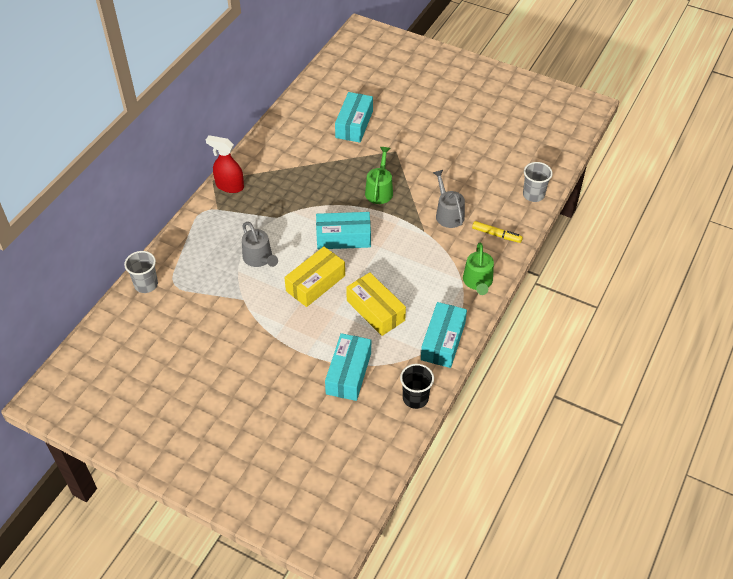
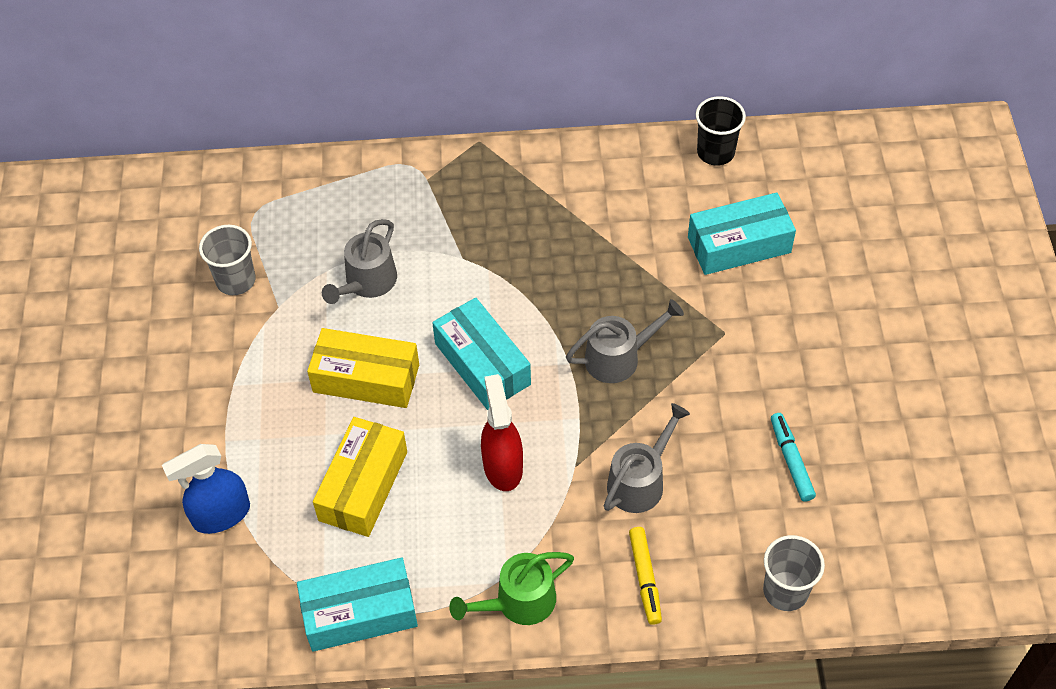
camera: 60 degrees right, 5 degrees up
(146, 284) = (234, 183): grey cup -> grey cup (236, 280)
(229, 186) = (482, 167): red spray bottle -> red spray bottle (502, 466)
(348, 373) = (221, 515): turquoise box -> blue spray bottle
(379, 190) = (618, 357): green watering can -> grey watering can
(415, 398) = (224, 631): black cup -> black cup (715, 152)
(474, 163) = (791, 460): none -> turquoise marker

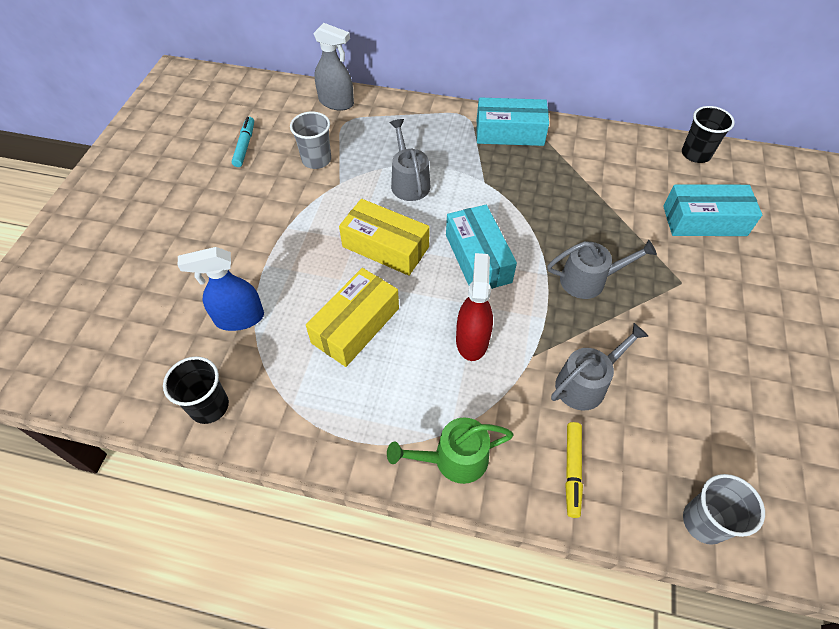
camera: 15 degrees right, 0 degrees up
(229, 623) = (209, 406): none -> black cup
(231, 186) = (336, 102): none -> grey spray bottle
(360, 613) = (316, 428): turquoise box -> turquoise box (509, 132)
(367, 282) = (409, 182): grey watering can -> grey watering can turned 120 degrees clockwise
(791, 460) = (725, 401): turquoise marker -> turquoise marker (245, 145)

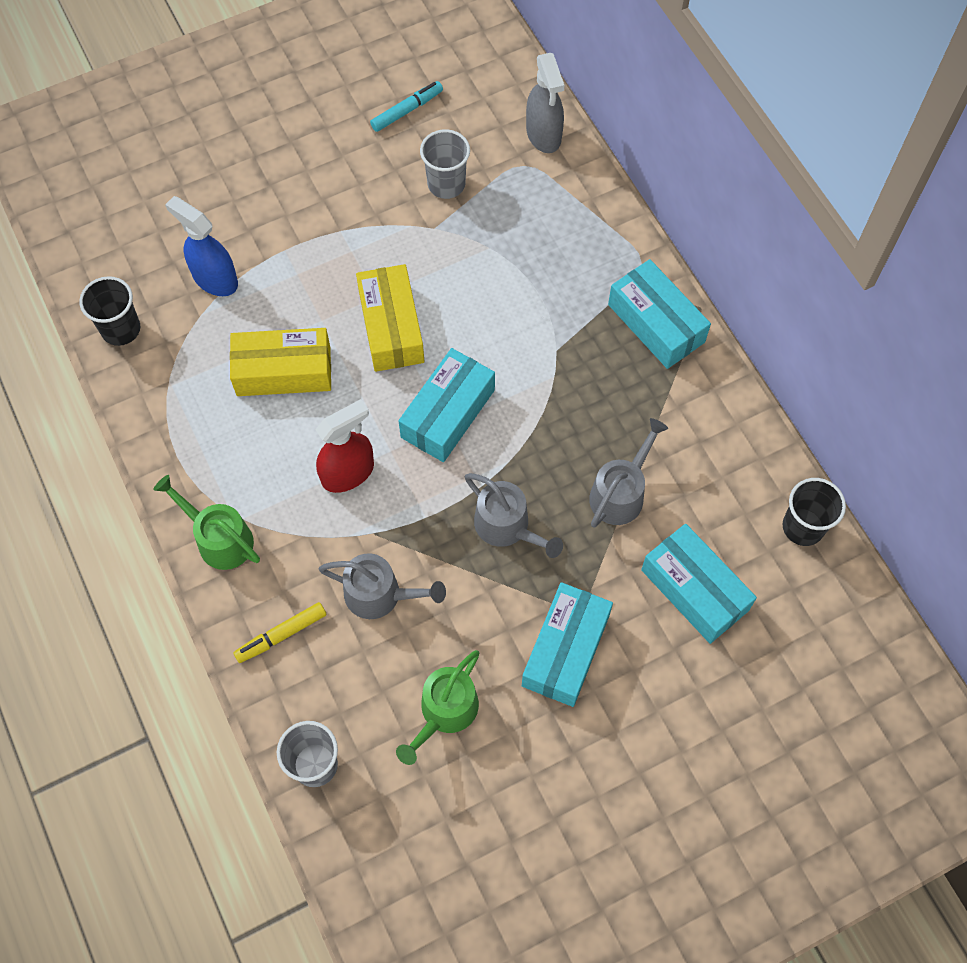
camera: 50 degrees right, 10 degrees up
(409, 182) = (492, 285): grey watering can -> grey watering can (620, 493)
(705, 306) = (565, 650): none -> turquoise box
(710, 404) = (445, 712): none -> green watering can

